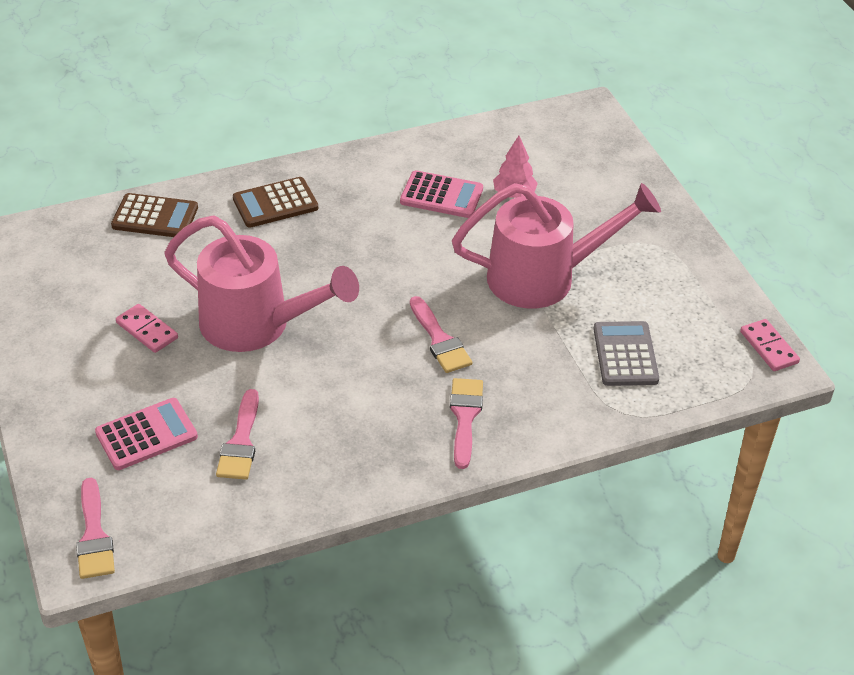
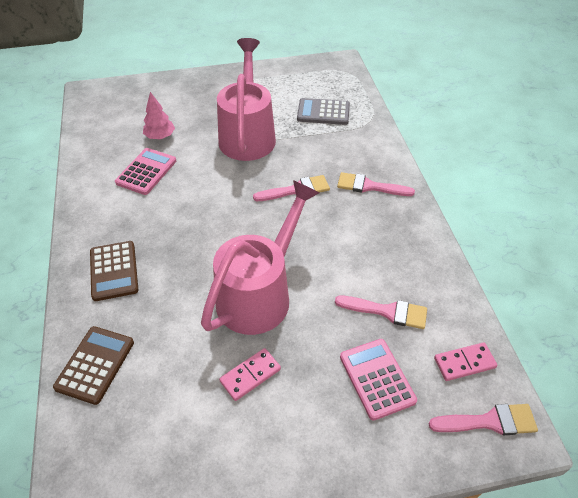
camera: 80 degrees left, 5 degrees up
(768, 347) = (326, 62): pink domino -> pink domino (464, 363)

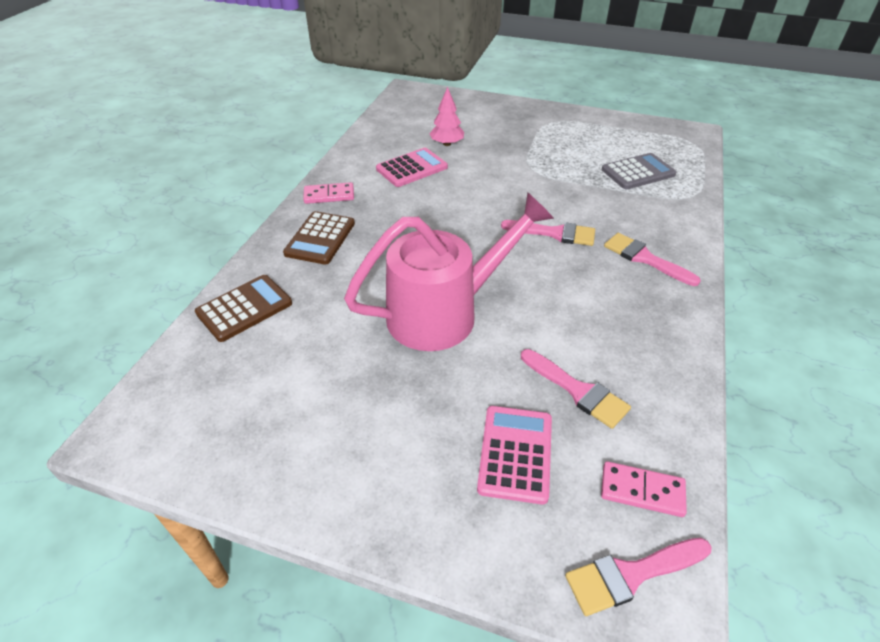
camera: 30 degrees right, 5 degrees down
(248, 134) = (537, 168): pink watering can -> none
(250, 375) = (378, 383): pink domino -> pink domino (329, 195)
(323, 112) = (638, 172): grey calculator -> grey calculator turned 120 degrees clockwise
(489, 421) = (631, 575): pink brush -> pink brush turned 135 degrees clockwise

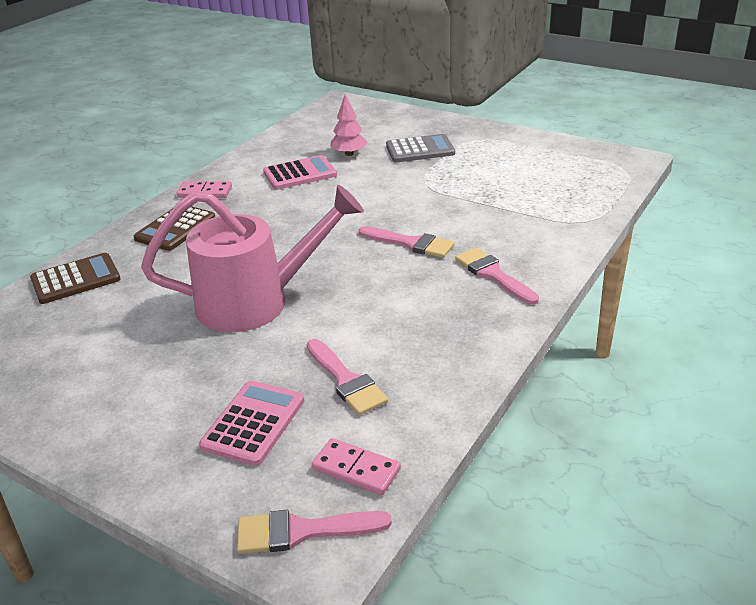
camera: 15 degrees right, 10 degrees down
(638, 172) = (540, 194): grey calculator -> grey calculator (420, 150)

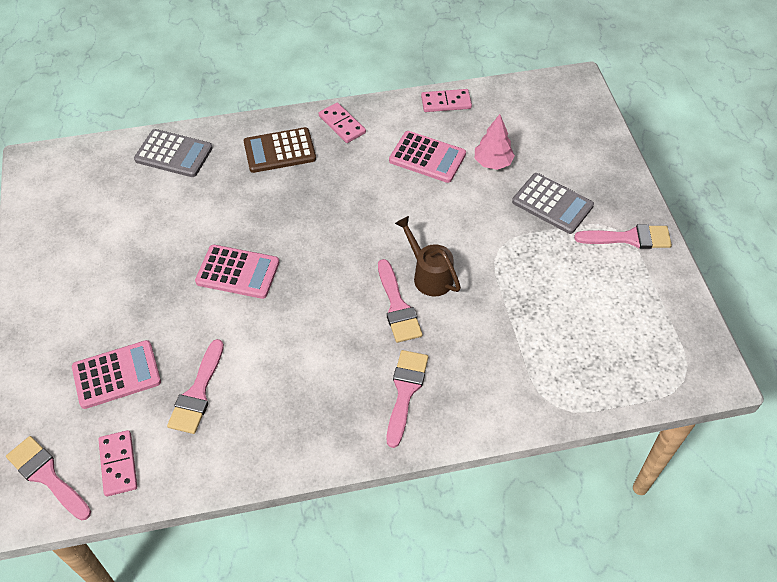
camera: 45 degrees right, 20 degrees up
(76, 279) = (173, 154): brown calculator -> grey calculator
(257, 302) = (237, 272): pink watering can -> pink calculator
(266, 147) = (446, 102): none -> pink domino
(403, 218) = (429, 275): none -> brown watering can
(490, 138) = (629, 238): none -> pink brush

